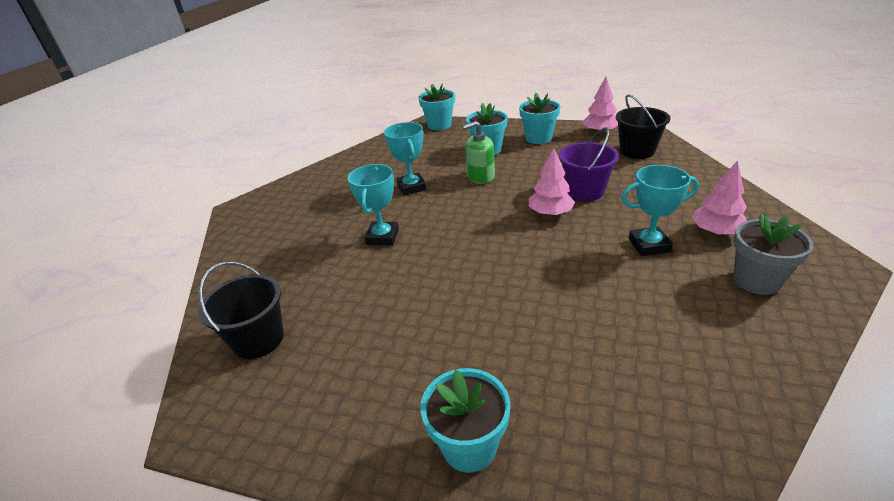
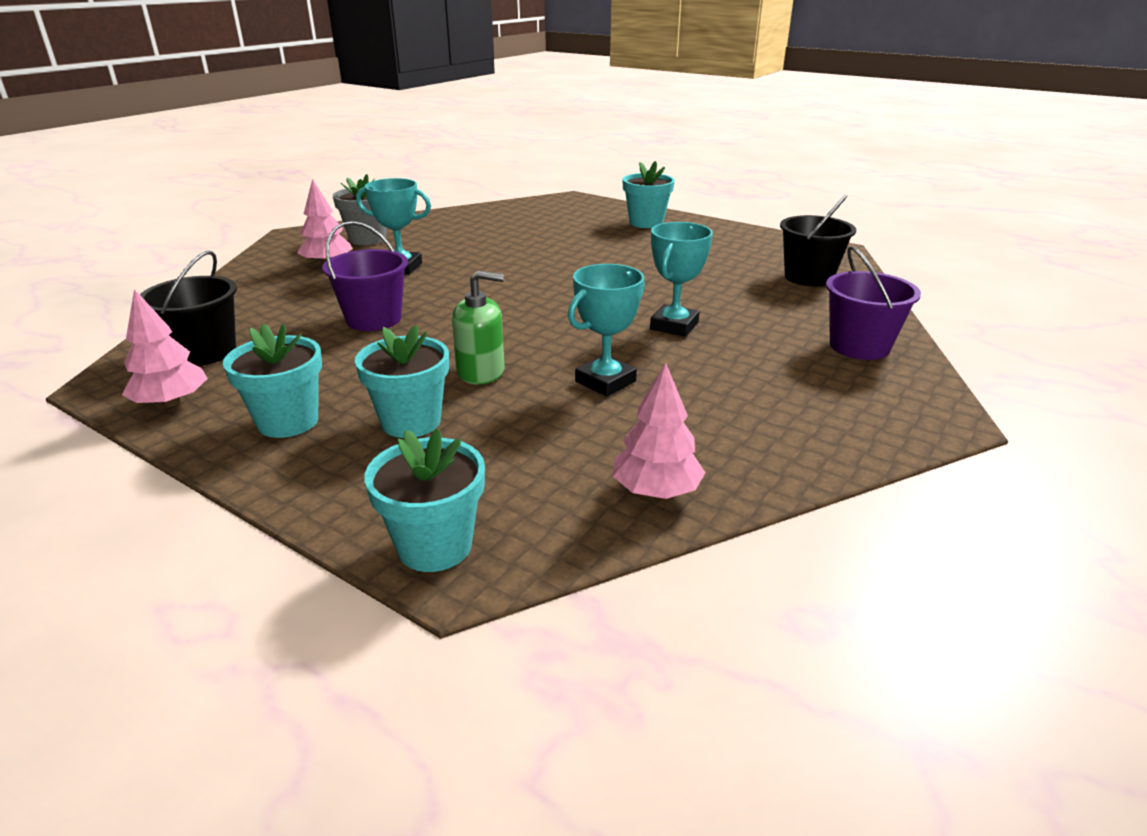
camera: 165 degrees left, 5 degrees down
(255, 250) = (859, 346): none -> purple bucket
(411, 187) = (605, 381): turquoise trophy -> turquoise trophy turned 45 degrees clockwise
(550, 213) = (449, 307): pink tree -> pink tree (656, 491)

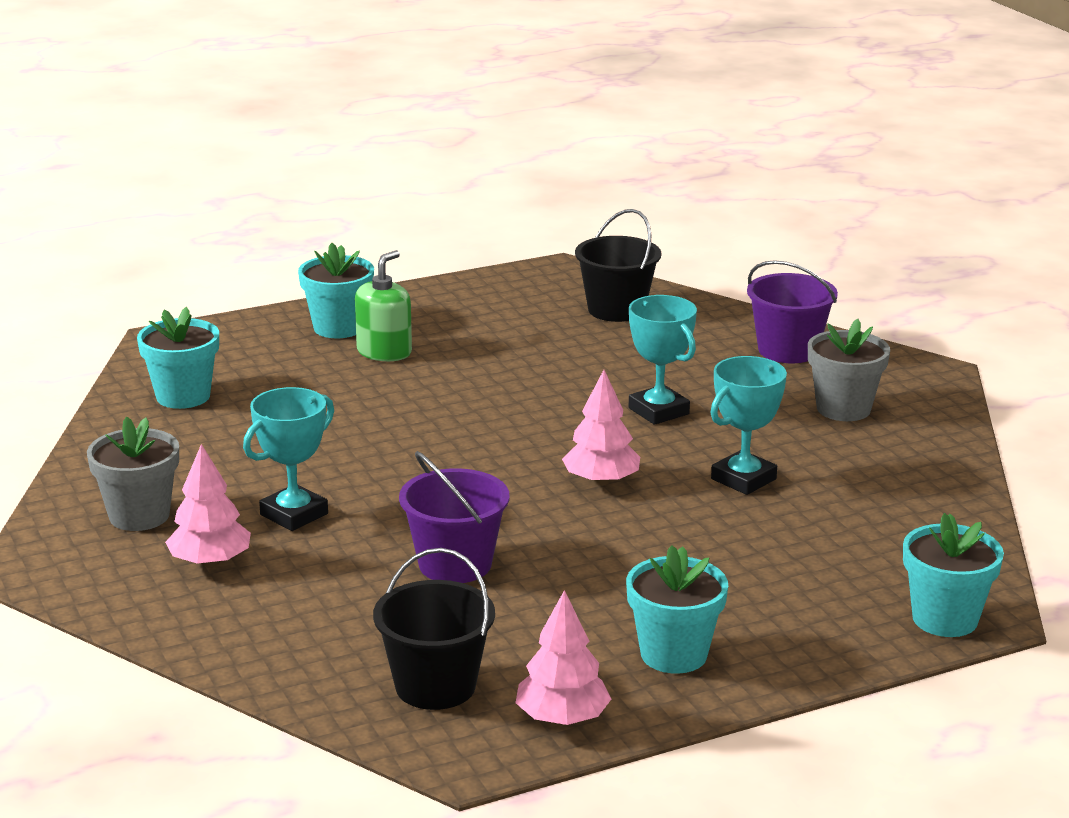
camera: 60 degrees left, 5 degrees down
(411, 422) = (734, 590): turquoise flower pot -> turquoise flower pot (183, 396)
(481, 372) = (661, 533): green soap dispenser -> green soap dispenser (384, 352)
(605, 381) = (743, 479): turquoise trophy -> turquoise trophy turned 60 degrees clockwise
(656, 491) = (940, 513): pink tree -> pink tree (601, 481)
(794, 393) = (843, 409): none -> grey flower pot

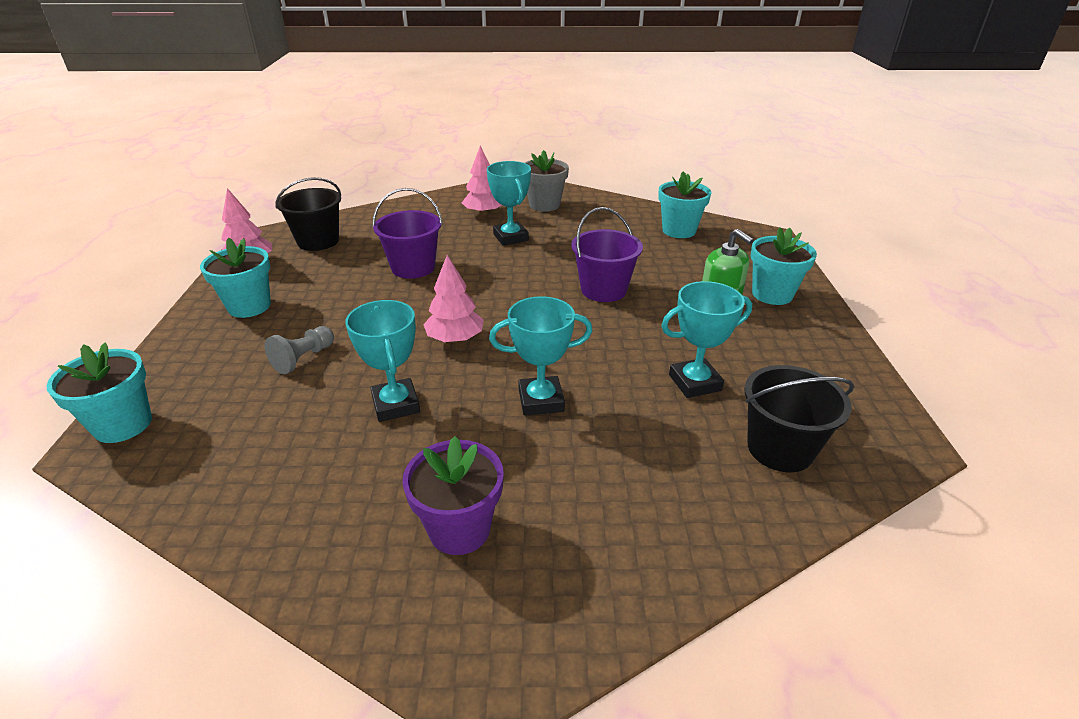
camera: 115 degrees right, 10 degrees up
(556, 348) = (694, 382): none -> turquoise trophy
(733, 561) = (303, 359): none -> grey pawn
(788, 350) = (624, 549): purple bucket -> purple bucket (603, 290)
(843, 409) = (459, 529): grey flower pot -> purple flower pot

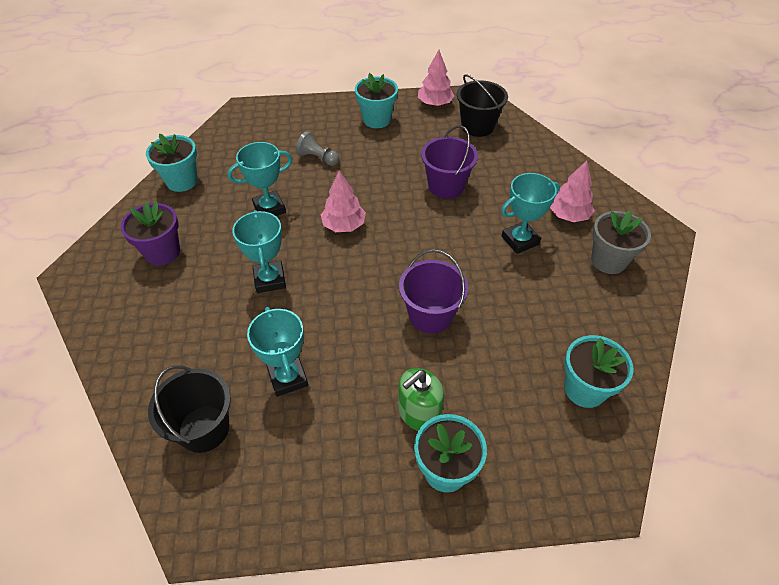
camera: 85 degrees right, 15 degrees up
(123, 424) = (259, 112): turquoise flower pot -> turquoise flower pot (182, 181)

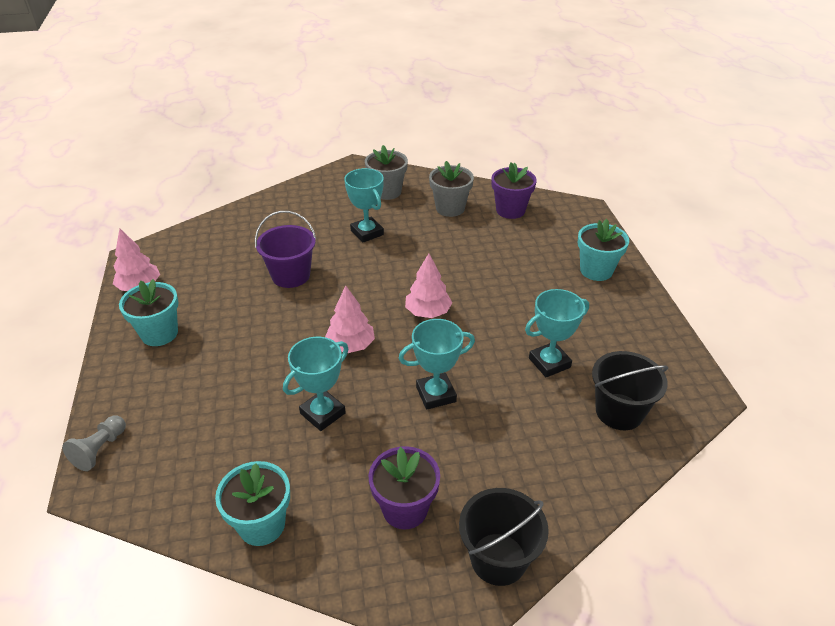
camera: 95 degrees left, 10 degrees down
(269, 208) = (322, 413): turquoise trophy -> turquoise trophy turned 75 degrees clockwise
(317, 158) = (230, 380): grey pawn -> grey pawn (100, 450)
(419, 413) = (556, 284): green soap dispenser -> none
(430, 315) = (460, 281): purple bucket -> none
(477, 126) = (193, 255): black bucket -> black bucket (498, 559)
(568, 215) = (335, 207): pink tree -> pink tree (428, 312)
(580, 320) = (450, 208): none -> grey flower pot
(584, 389) = (510, 210): turquoise flower pot -> purple flower pot

